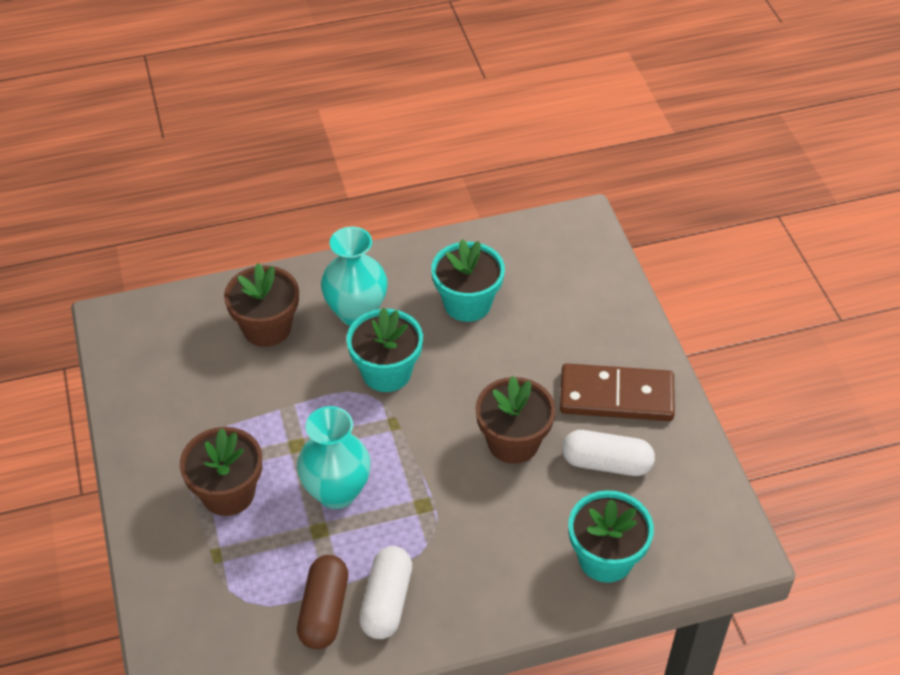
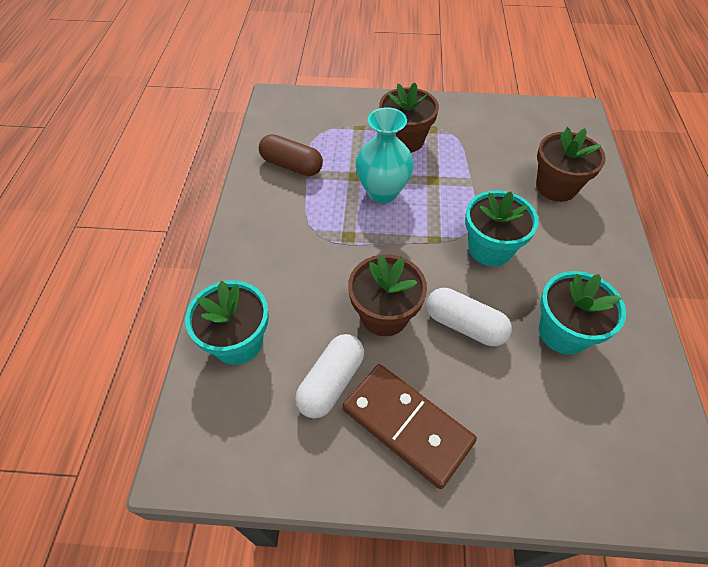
camera: 110 degrees right, 5 degrees up
(356, 312) = (564, 245): turquoise vase -> none
(386, 601) = (280, 196): white capsule -> white capsule (464, 325)
(616, 396) = (407, 425): brown domino -> brown domino turned 75 degrees counterclockwise

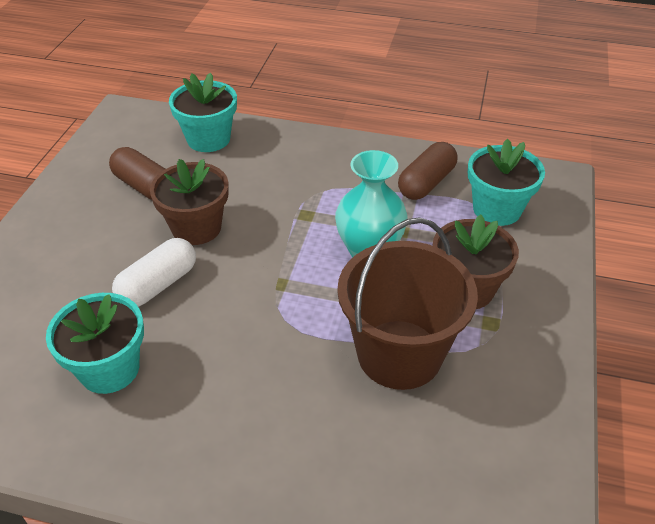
camera: 100 degrees right, 10 degrees down
(331, 382) = (144, 186): white capsule -> brown capsule
(407, 425) = (81, 225): brown domino -> none
(474, 168) = (399, 354): none -> brown bucket
(490, 248) = (251, 333): turquoise flower pot -> turquoise flower pot (497, 209)
(556, 187) = (343, 448): brown flower pot -> none

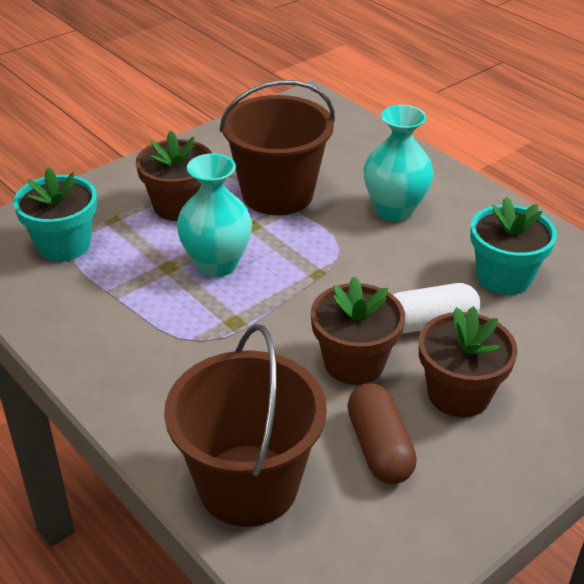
camera: 145 degrees left, 5 degrees down
(106, 241) = (459, 394): none -> brown flower pot
(208, 139) = (248, 485): turquoise flower pot -> brown bucket
(267, 400) = (394, 210): none -> turquoise vase
(426, 183) = (84, 297): brown capsule -> none

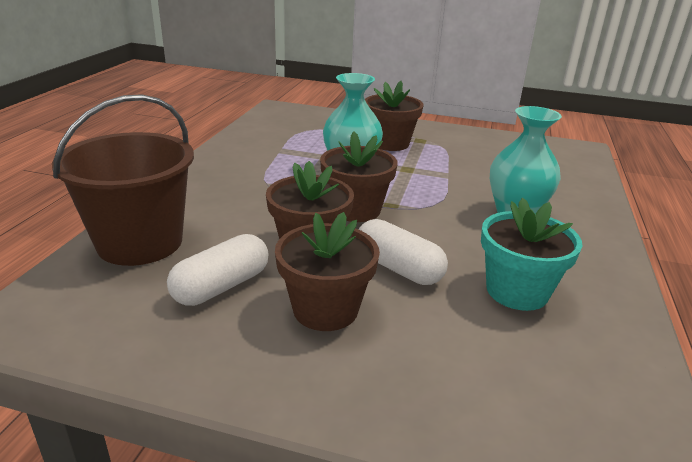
camera: 55 degrees right, 10 degrees down
(63, 245) = (307, 127): turquoise flower pot -> none
(277, 194) = (455, 167): brown bucket -> none
(307, 301) = (356, 210): none -> brown flower pot
(379, 447) = (221, 286): brown capsule -> white capsule

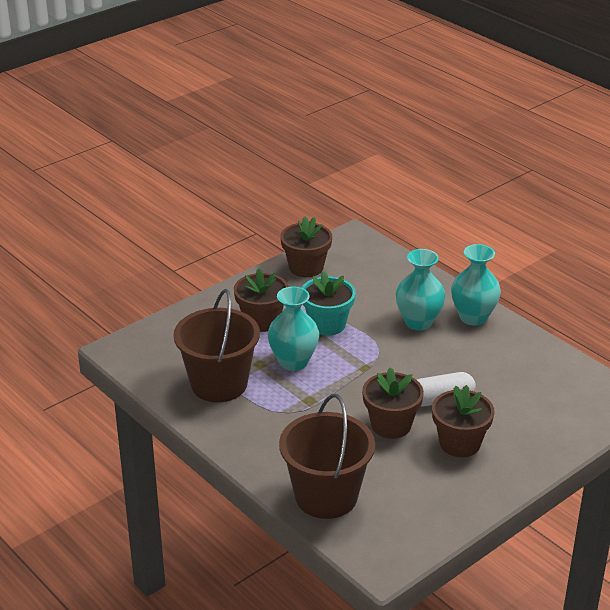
camera: 55 degrees left, 5 degrees up
(221, 286) = (408, 475): white capsule -> none
(277, 149) = (219, 384): none -> brown bucket
(356, 210) = (358, 386): brown flower pot -> brown flower pot (306, 267)
(517, 291) = (494, 368): turquoise flower pot -> turquoise flower pot (327, 324)
(586, 245) = (473, 317): none -> turquoise vase

